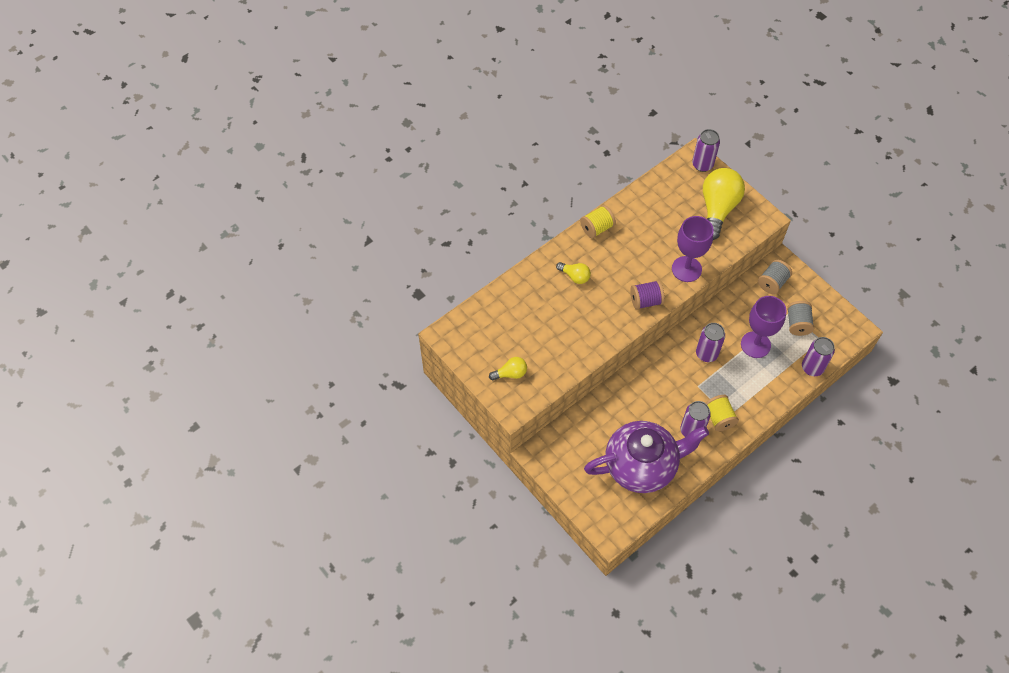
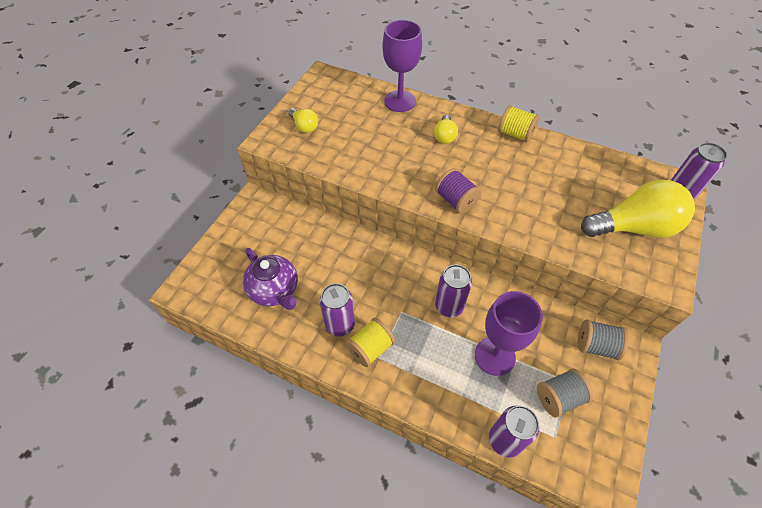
camera: 65 degrees right, 5 degrees down
(642, 465) = (275, 290): purple teapot -> purple teapot, size x0.61
(686, 269) = (525, 224): purple goblet -> purple goblet (400, 101)

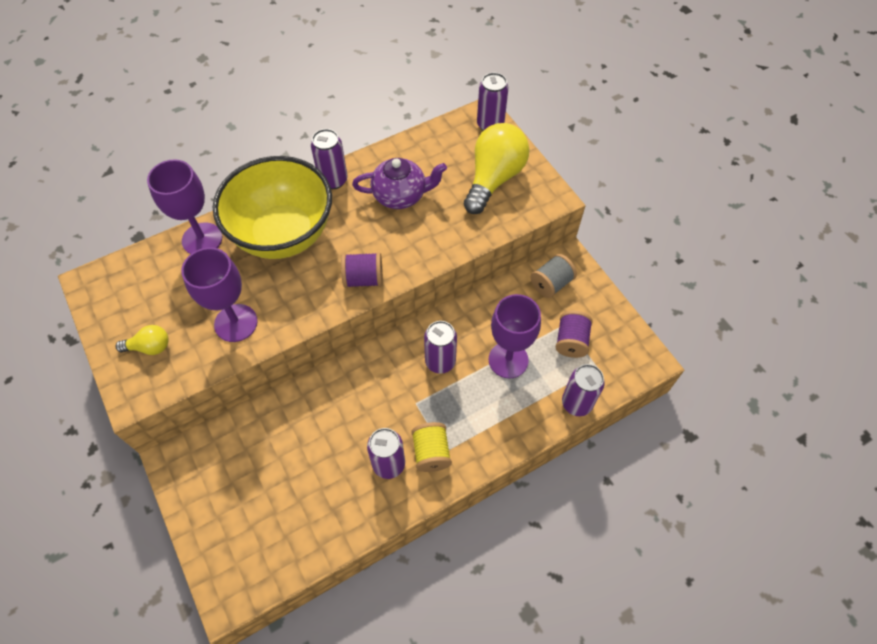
camera: 55 degrees left, 5 degrees up
(275, 290) = (305, 503): purple teapot -> purple teapot (400, 195)
(357, 155) = (236, 323): none -> purple goblet
(444, 136) = (283, 234): yellow light bulb -> yellow bowl
(515, 134) = (333, 180): yellow spool -> purple can
(558, 398) = (571, 341): grey spool -> purple spool

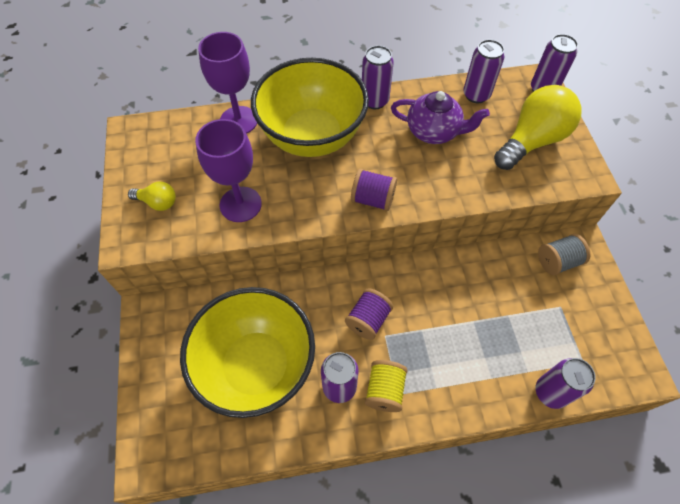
camera: 20 degrees right, 0 degrees up
(303, 473) = (256, 366): none -> yellow bowl
(440, 362) = (422, 303): purple can -> purple can (476, 95)
(508, 360) = (491, 323): purple goblet -> none
(571, 341) = (562, 326): purple spool -> purple spool (368, 320)

